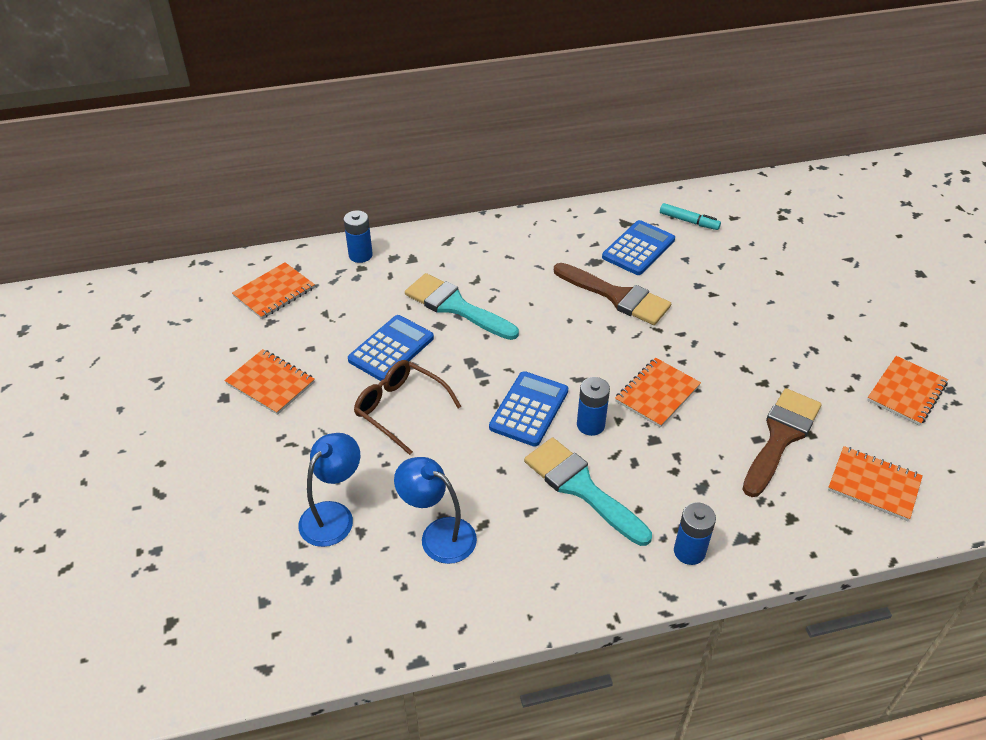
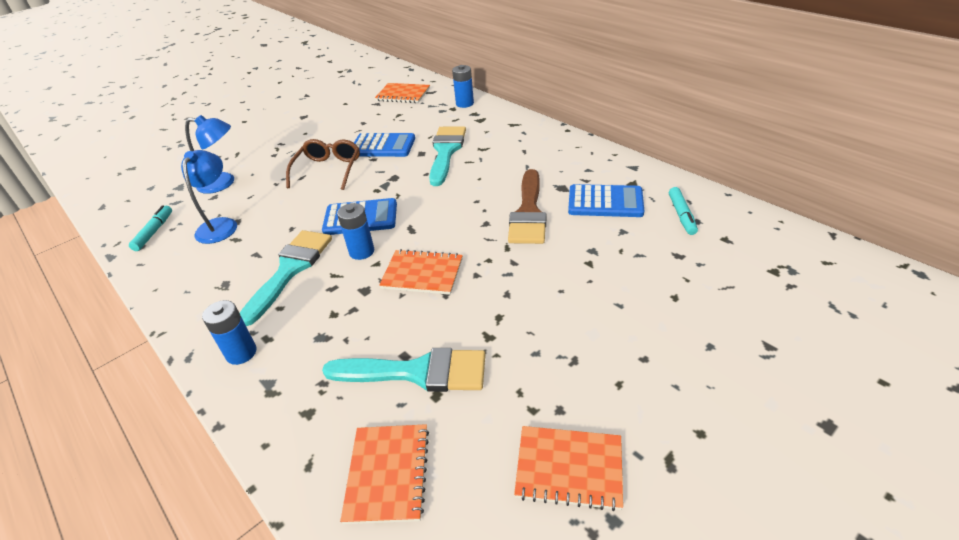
camera: 65 degrees right, 5 degrees down
(270, 383) = (323, 123): orange notebook -> none
(396, 607) = (154, 232): none -> turquoise marker
(781, 437) = (417, 372): brown brush -> turquoise brush

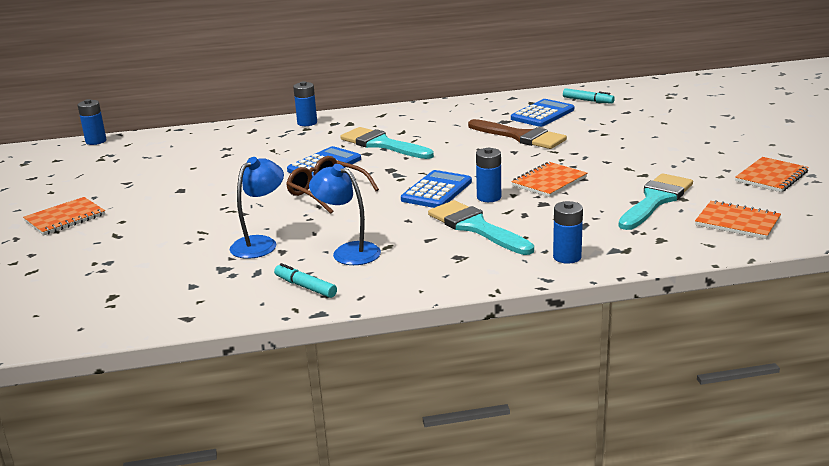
camera: 60 degrees left, 15 degrees down
(368, 56) = (96, 141): none -> blue battery
(403, 94) = (232, 141): orange notebook -> orange notebook (65, 218)

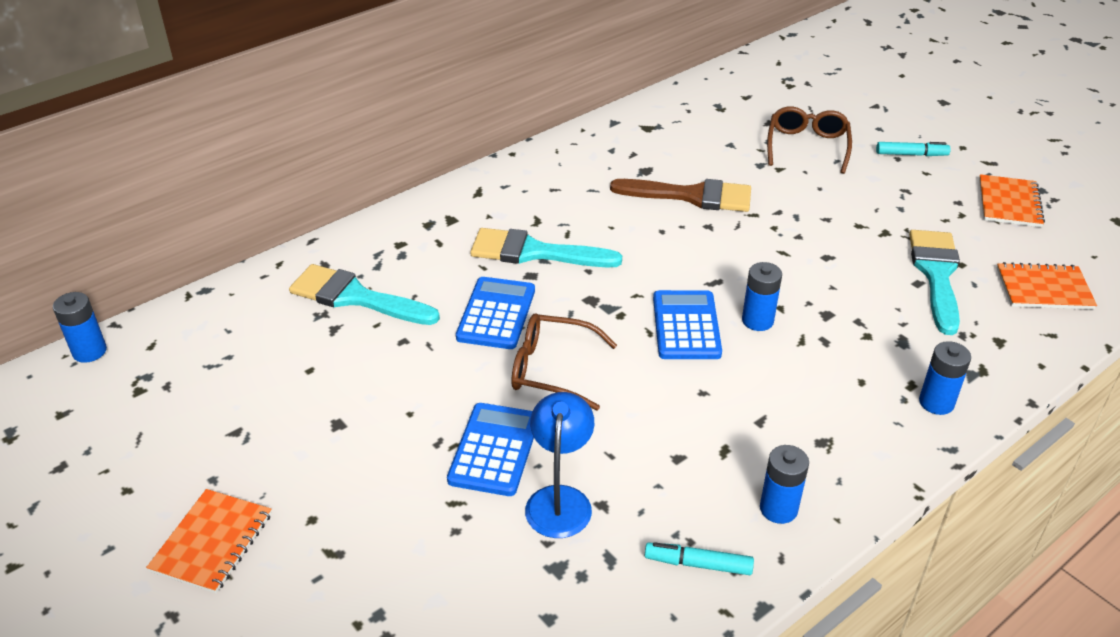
camera: 30 degrees left, 15 degrees up
(307, 123) = (389, 232): blue battery -> blue battery (778, 509)
(348, 251) = (687, 477): blue lamp -> none
(476, 227) = (793, 381): turquoise brush -> turquoise brush (355, 297)
(542, 114) = (678, 147): blue calculator -> blue calculator (494, 450)
(549, 181) = (798, 272): orange notebook -> none
(587, 101) = (707, 110): turquoise marker -> turquoise marker (911, 154)
(641, 126) = (807, 146): none -> brown glasses

